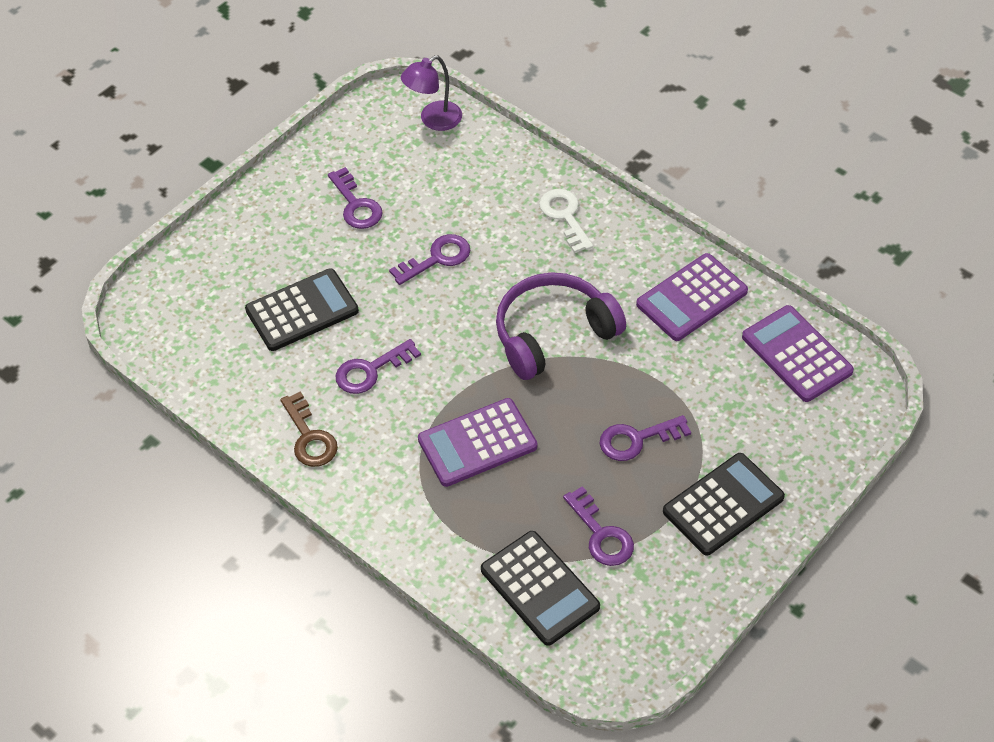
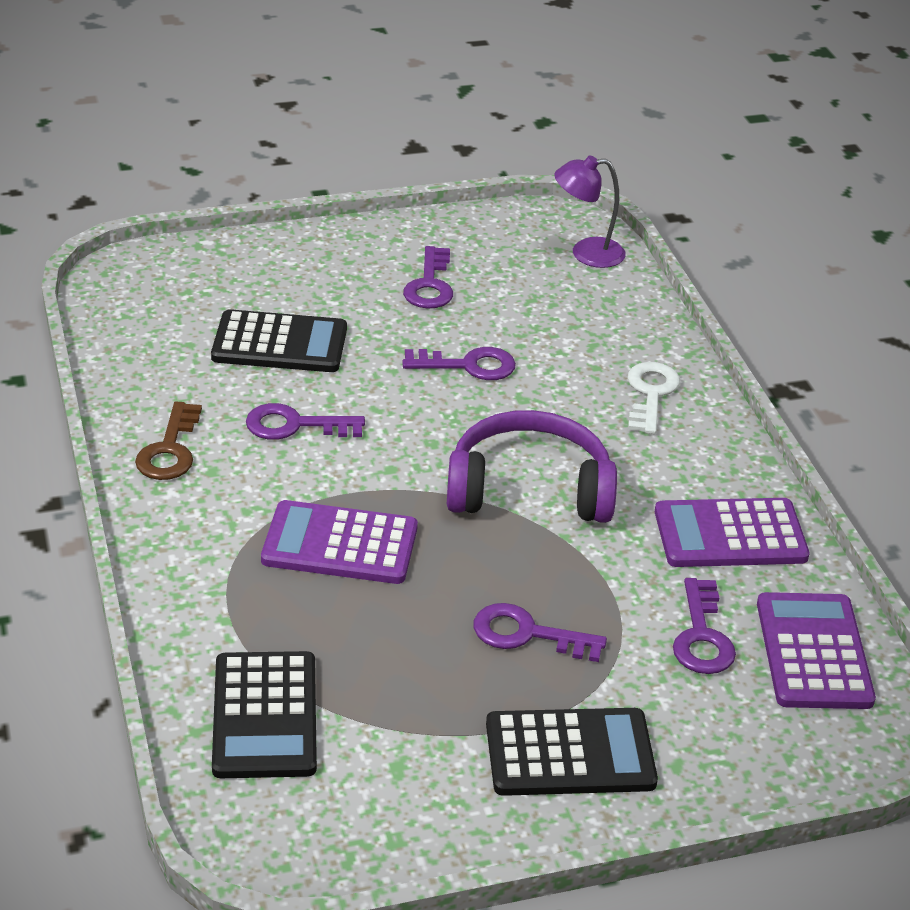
camera: 30 degrees right, 15 degrees down
(601, 534) = (391, 702): purple key -> purple key (702, 636)

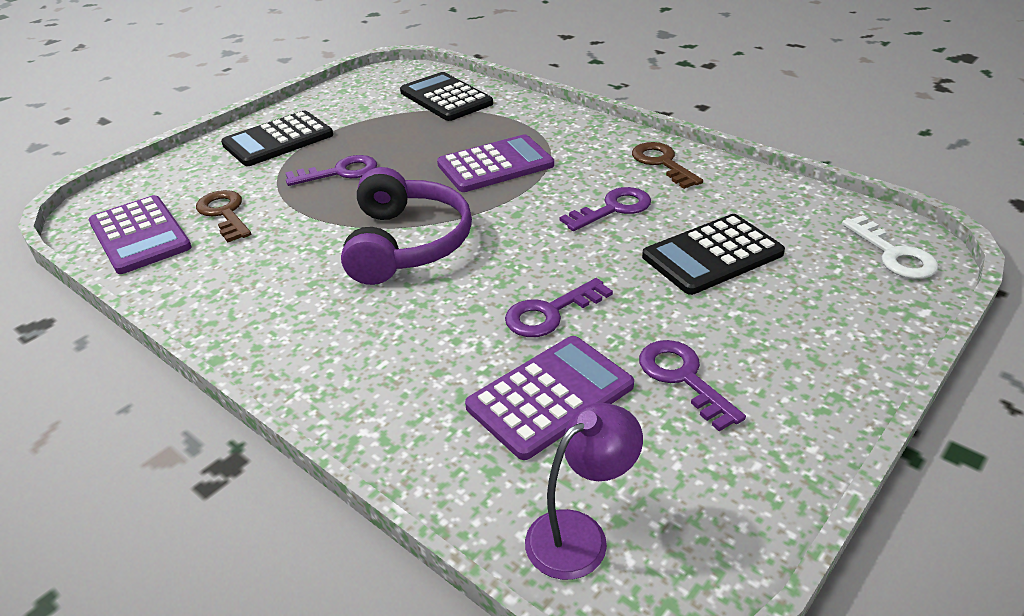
camera: 150 degrees right, 0 degrees up
(529, 489) = (406, 243): purple headphones -> purple headphones turned 60 degrees counterclockwise
(651, 394) = (364, 369): white key -> white key (893, 254)
(702, 636) = (225, 213): purple key -> brown key
(730, 535) = (229, 280): purple calculator -> purple calculator (550, 396)

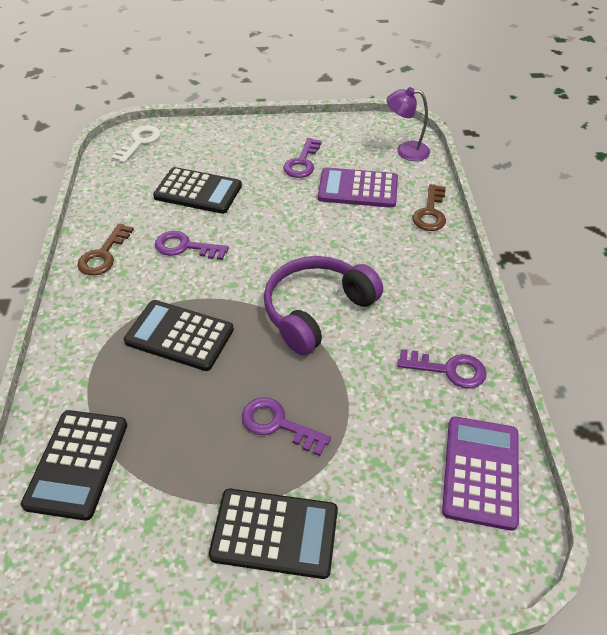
camera: 135 degrees left, 10 degrees up
(225, 213) = (401, 444): brown key -> brown key (430, 212)
(495, 165) = (179, 335): purple calculator -> black calculator
(550, 312) = (307, 218): purple key -> purple key (448, 370)

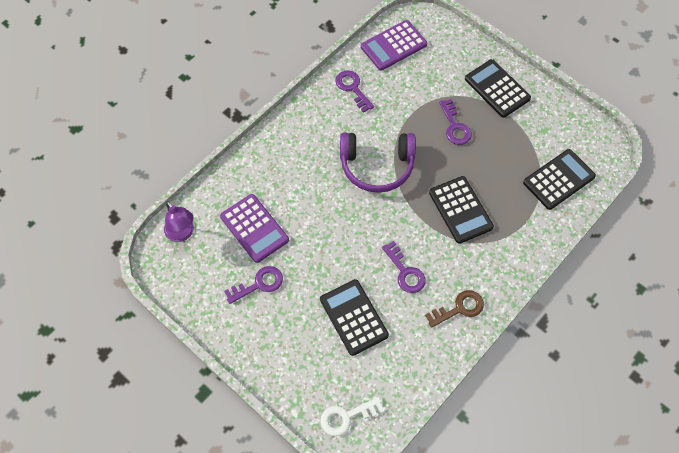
camera: 135 degrees left, 15 degrees up
(430, 212) = (239, 173): brown key -> none

